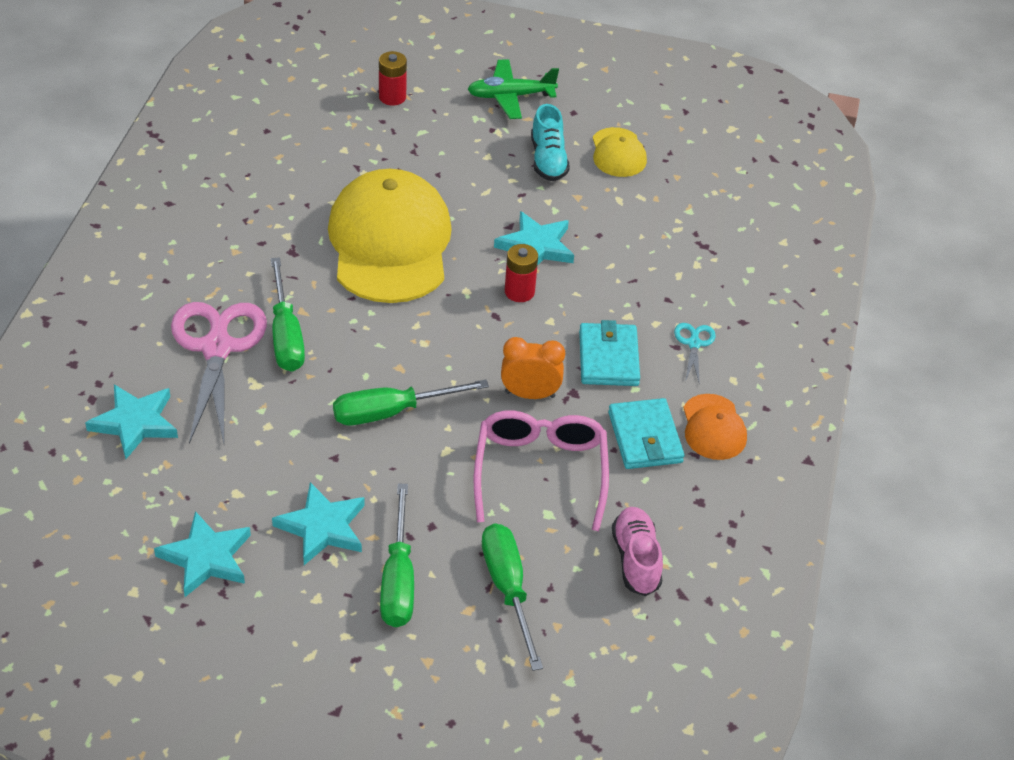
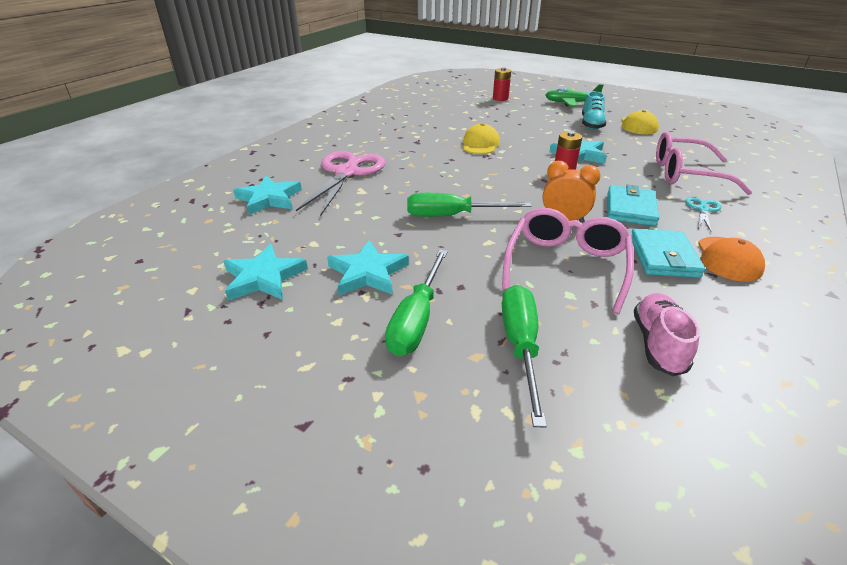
camera: 20 degrees right, 10 degrees down
(286, 335) = (394, 172): green screwdriver -> none
(390, 243) = (480, 144): yellow cap -> yellow cap, size x0.46
(679, 271) = (686, 174): none -> pink glasses

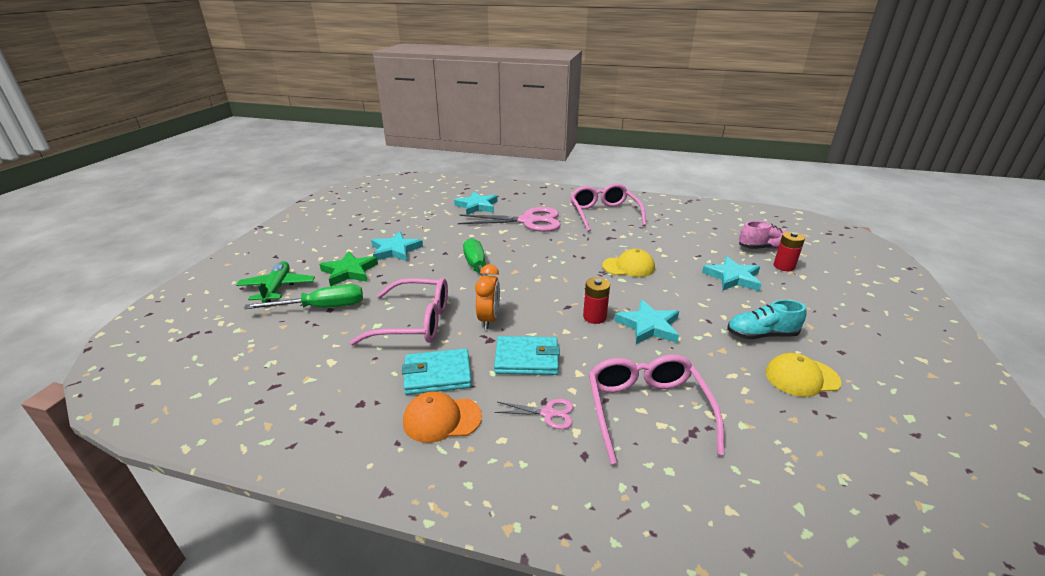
camera: 75 degrees right, 5 degrees down
(263, 277) = (388, 224): turquoise star -> turquoise star (732, 277)
(362, 135) = (603, 214): none -> pink glasses
(417, 319) = (349, 271): green screwdriver -> green star
(570, 103) = (832, 317): green plane -> green plane (277, 288)
(658, 344) = (318, 363): pink shoe -> pink shoe (764, 248)
(702, 209) = (548, 413): turquoise scissors -> pink scissors

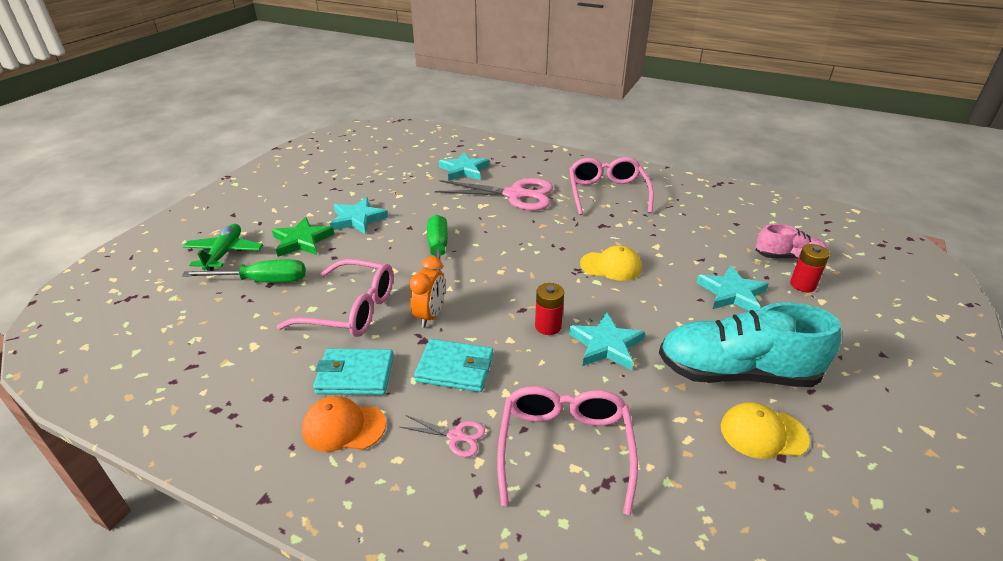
camera: 10 degrees right, 5 degrees up
(761, 335) = (736, 372): turquoise shoe -> turquoise shoe, size x1.83

